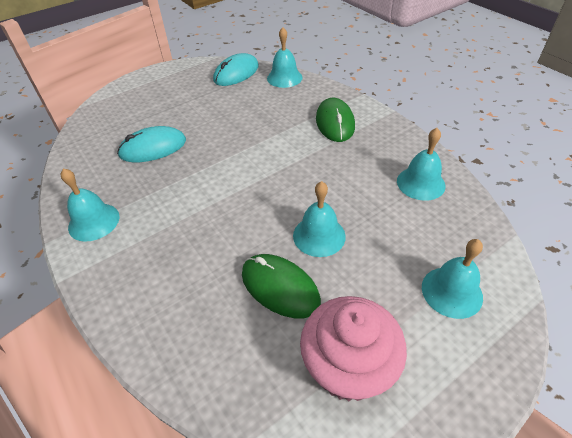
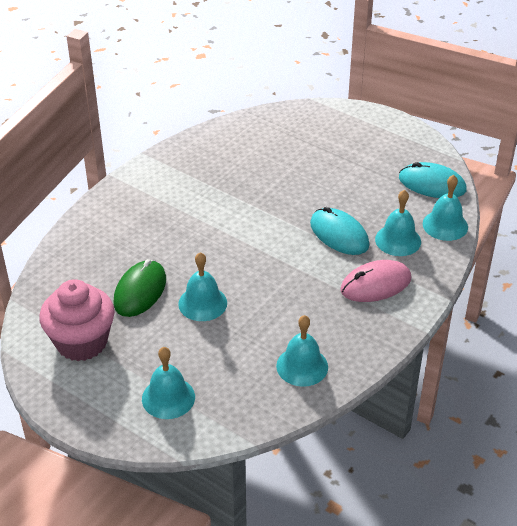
camera: 70 degrees right, 5 degrees down
(94, 221) = (170, 168): turquoise bell -> turquoise bell (398, 240)
(153, 148) = (272, 167): turquoise mouse -> turquoise mouse (339, 234)
(335, 122) = (375, 284): green mouse -> pink mouse

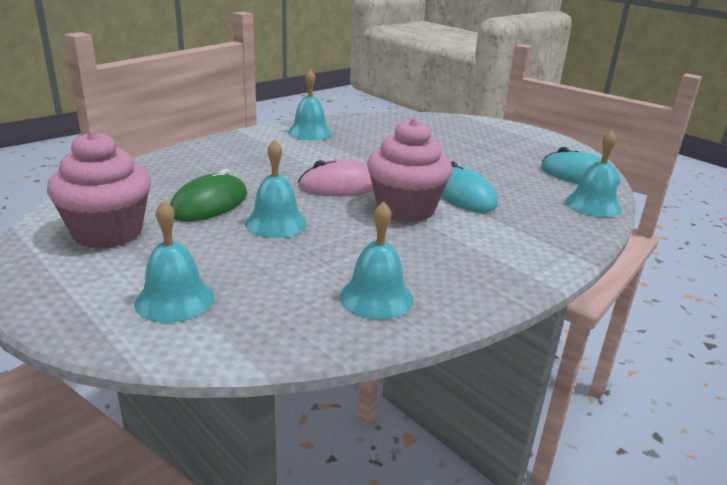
camera: 10 degrees right, 15 degrees down
(297, 264) = (405, 209): none -> pink cupcake
(375, 284) = (498, 238): pink mouse -> pink mouse (341, 185)
(398, 240) = (533, 208): turquoise bell -> turquoise bell (309, 132)

